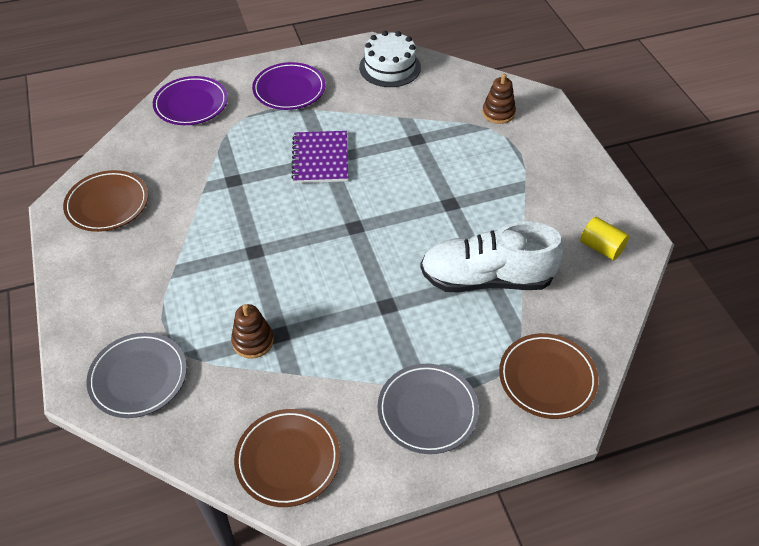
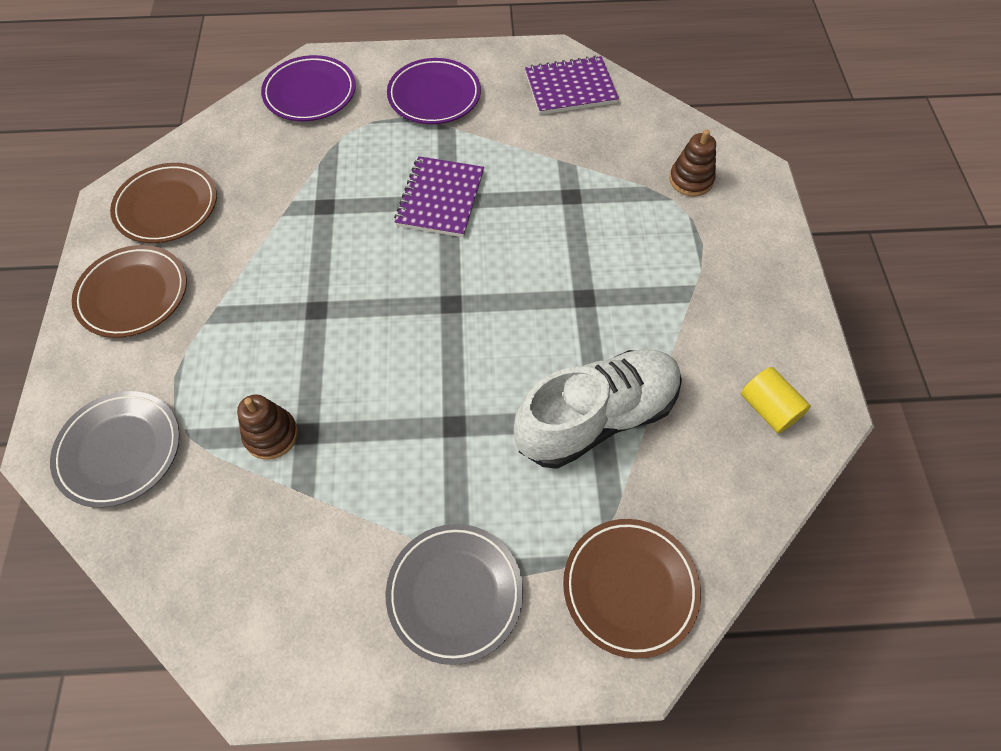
camera: 15 degrees right, 10 degrees up
(288, 459) = (256, 615): brown plate -> brown plate (133, 294)
(390, 67) = (570, 88): white cake -> purple notebook
(486, 278) = (596, 418): white shoe -> white shoe turned 135 degrees clockwise

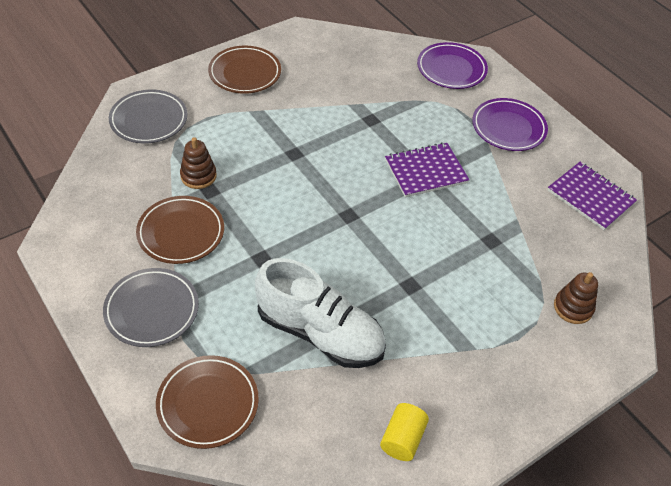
camera: 55 degrees right, 10 degrees down
(167, 207) = (312, 54): brown plate -> brown plate (181, 233)

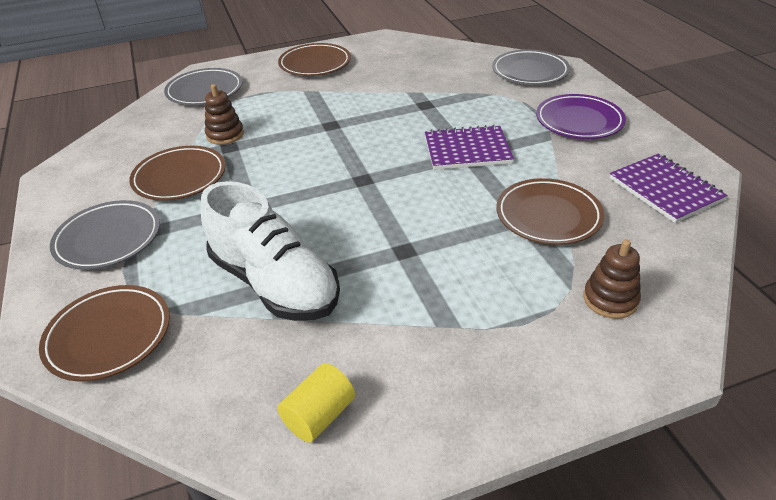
camera: 20 degrees right, 10 degrees down
(451, 69) = (530, 72): purple plate -> grey plate
(510, 235) = (548, 216): none -> brown plate

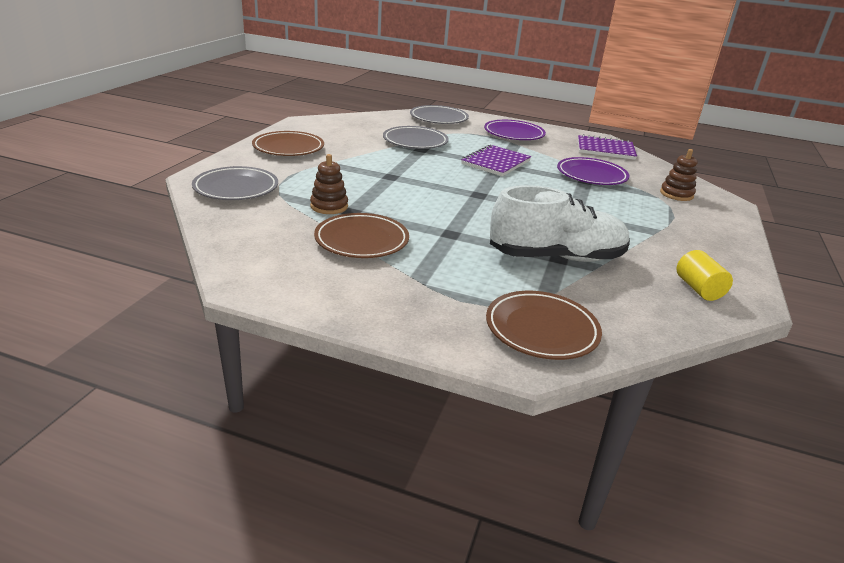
camera: 55 degrees left, 10 degrees down
(108, 239) = (405, 293): grey plate -> grey plate (415, 141)
(548, 216) = (591, 175): brown plate -> purple plate

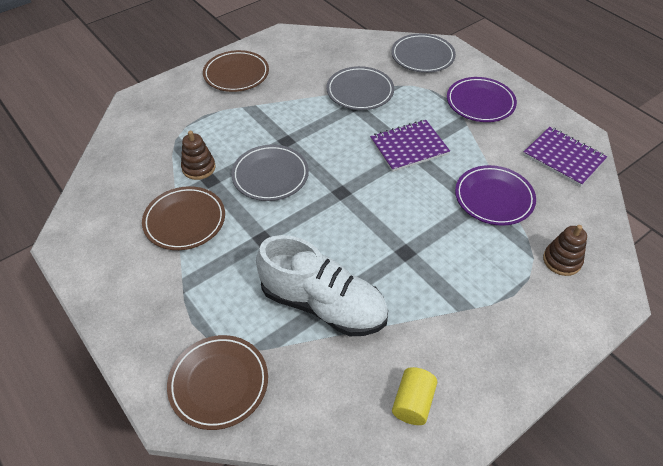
camera: 35 degrees right, 20 degrees up
(236, 188) = (150, 122): grey plate -> grey plate (270, 176)

